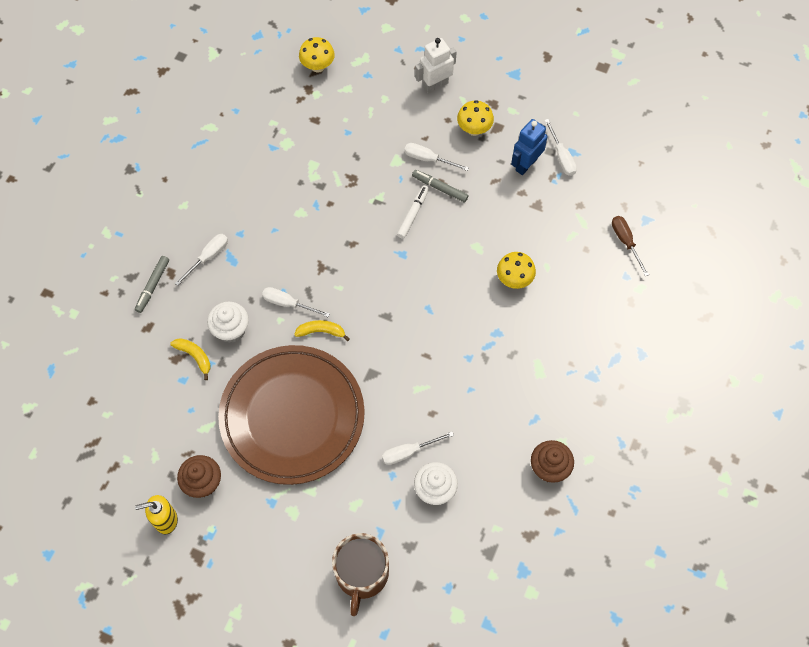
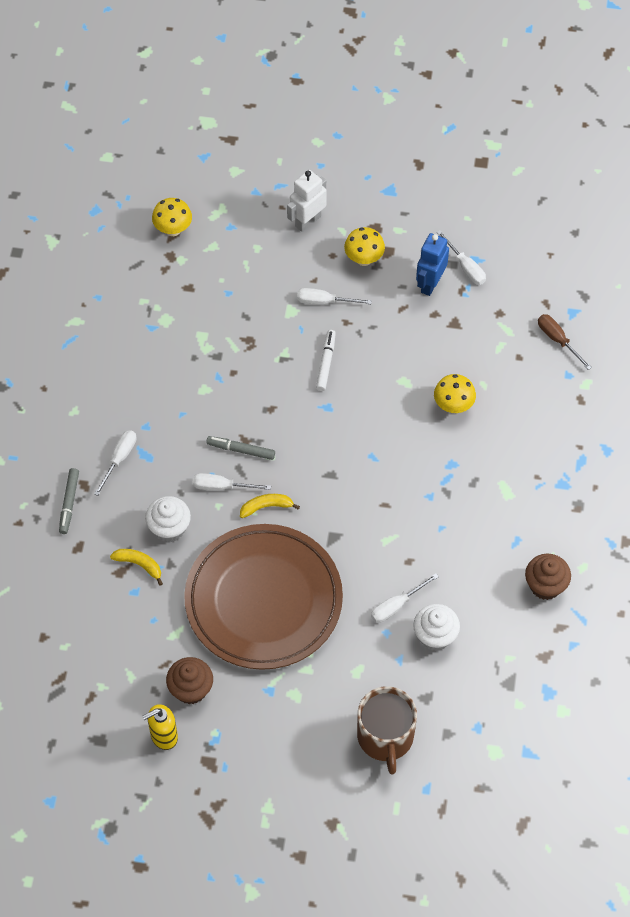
camera: 15 degrees left, 5 degrees down
(440, 188) = (346, 329): grey marker -> grey marker (241, 450)

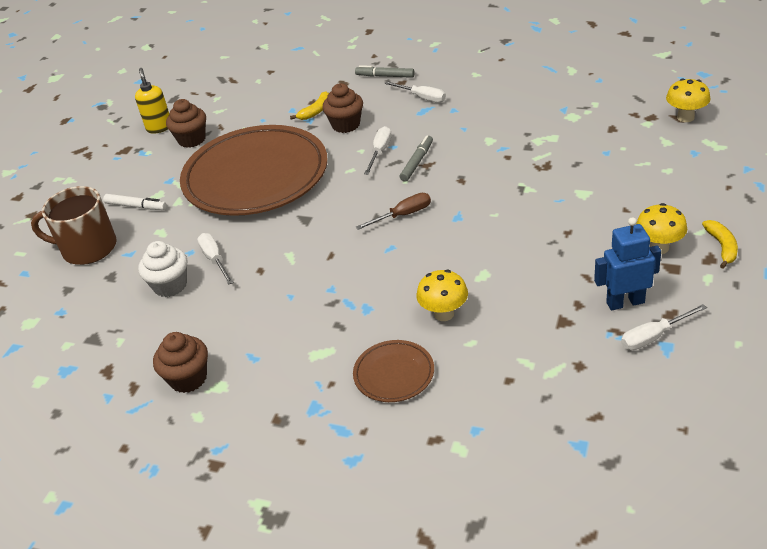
camera: 105 degrees right, 20 degrees down
(169, 528) = (346, 125): white cupcake -> brown cupcake
(266, 507) = (351, 178): yellow banana -> yellow banana (722, 247)
(307, 221) = (710, 205): white robot -> none
(324, 301) = (596, 216): white screwdriver -> none
(326, 363) = (513, 216): white marker -> white marker (136, 206)
(430, 283) = (625, 302): blue robot -> blue robot turned 45 degrees counterclockwise
(522, 434) = (394, 374): none -> brown plate
(558, 340) = (533, 423): brown screwdriver -> brown screwdriver (403, 215)

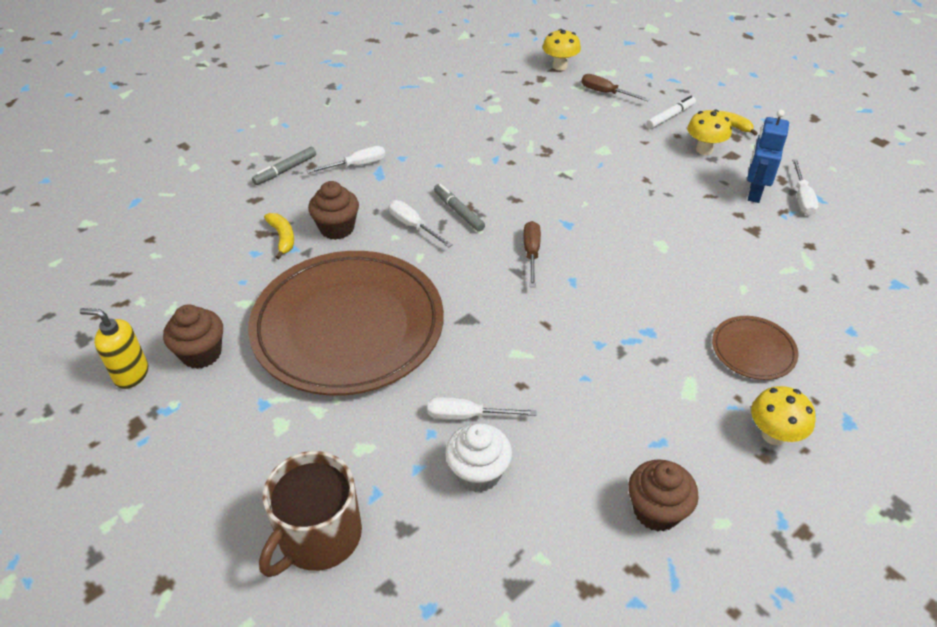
camera: 65 degrees left, 5 degrees up
(136, 206) = (281, 454): white marker -> white marker (670, 116)
(444, 314) = (695, 288): yellow mushroom -> yellow mushroom (773, 435)
(677, 158) = (606, 93): none -> brown screwdriver

